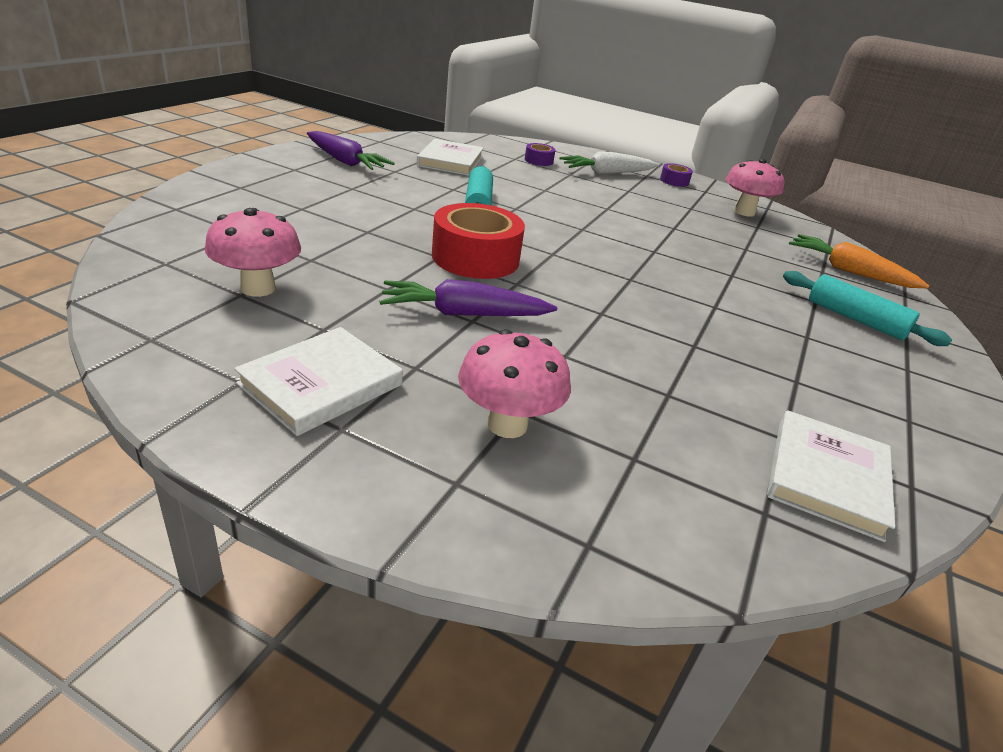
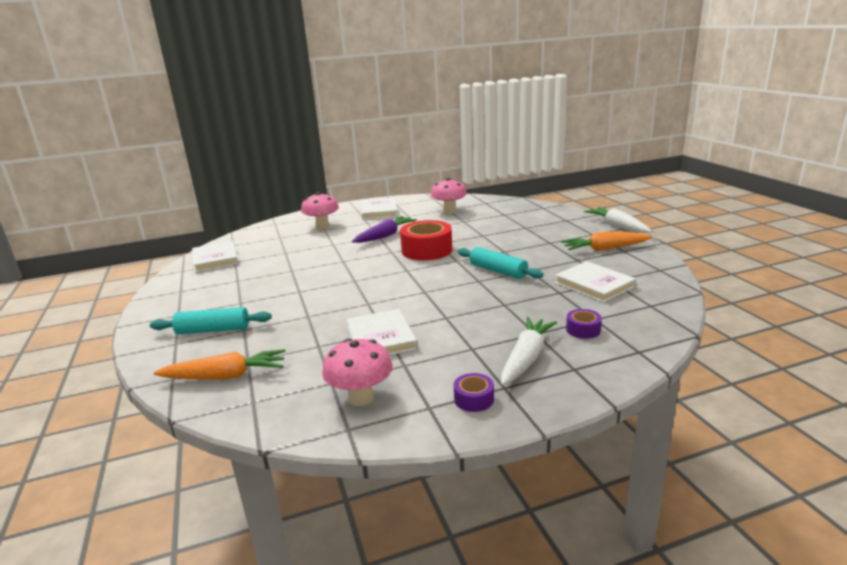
camera: 140 degrees right, 10 degrees down
(249, 158) = (617, 226): none -> white carrot
(345, 161) = (605, 249): purple carrot -> orange carrot
(684, 226) = (381, 338): none -> white book

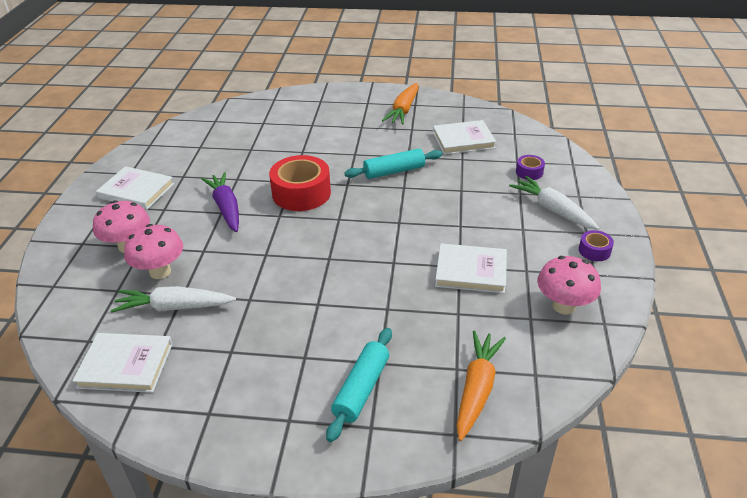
camera: 65 degrees left, 15 degrees up
(449, 211) = (208, 148): pink mushroom -> pink mushroom (160, 272)
(617, 226) = (365, 87): white carrot -> white carrot (174, 307)

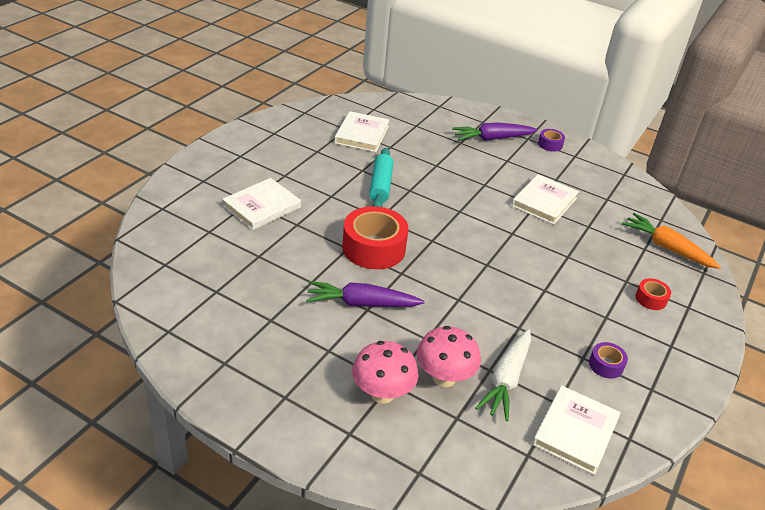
camera: 70 degrees left, 0 degrees up
(136, 191) = (271, 365): white book -> white book (262, 207)
(361, 389) = (651, 299): turquoise rolling pin -> red tape
(403, 110) = (278, 142): orange carrot -> none
(529, 172) = (436, 127): purple tape -> purple tape (606, 365)
(553, 210) = (492, 139): white carrot -> purple carrot
(563, 306) = (601, 181): pink mushroom -> none

